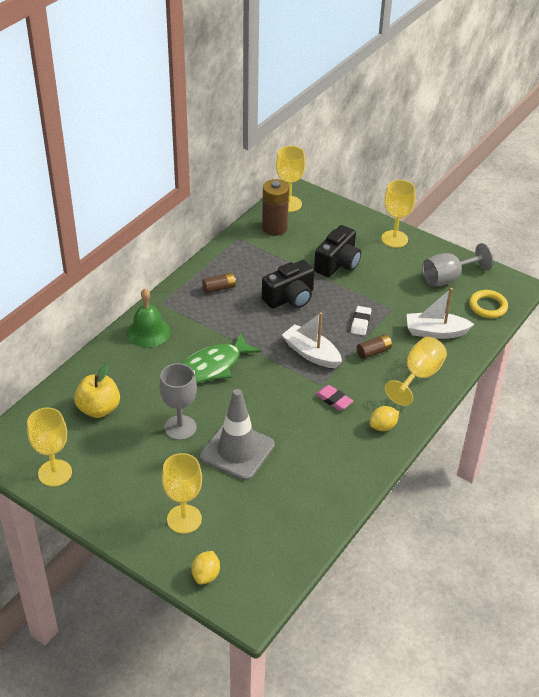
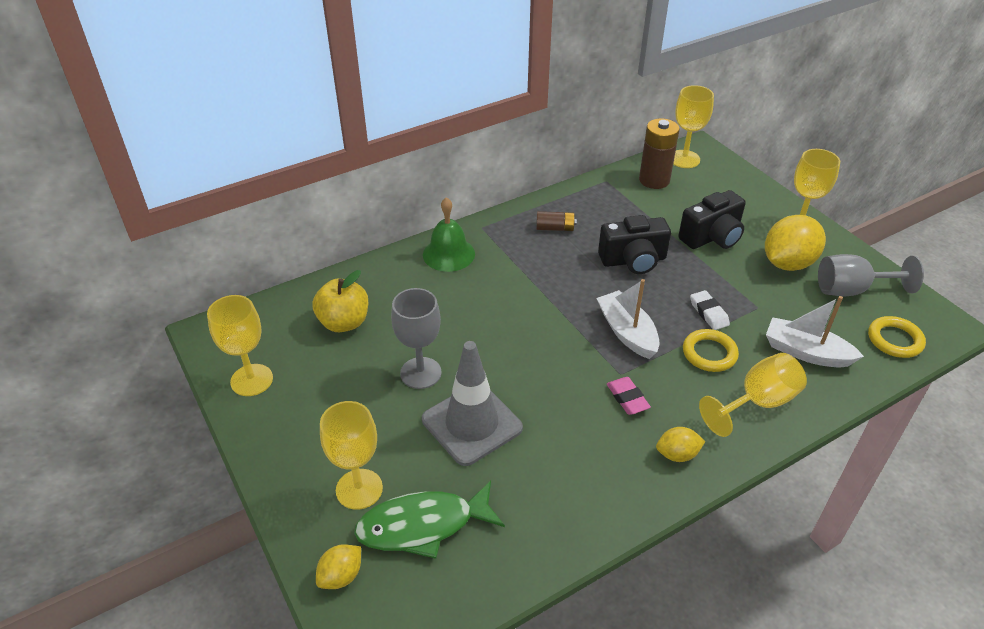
camera: 25 degrees right, 0 degrees up
(212, 366) = (498, 313): green fish -> green fish (423, 525)
(360, 323) = (708, 313): white eraser -> white eraser turned 60 degrees counterclockwise
(373, 352) = (709, 353): brown battery -> yellow ring
(398, 270) = (787, 263): none -> yellow lemon

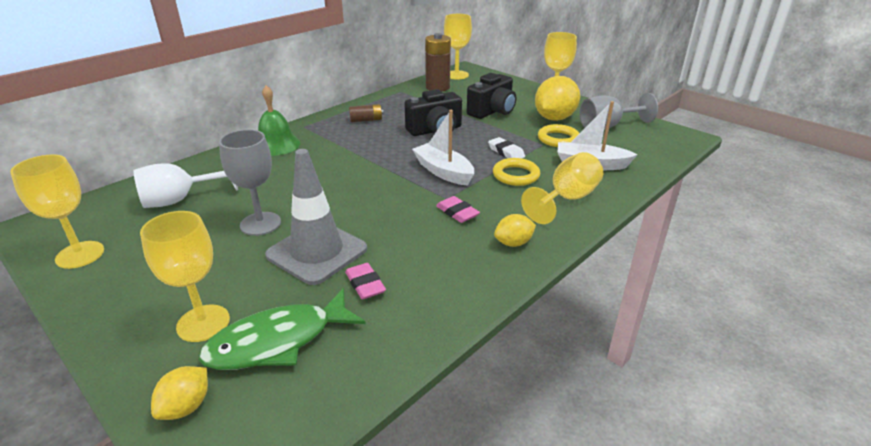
camera: 15 degrees left, 10 degrees down
(344, 322) = (180, 200): yellow apple -> white goblet
(512, 476) = (365, 284): none -> pink eraser
(894, 340) = (652, 149): yellow ring -> yellow ring (558, 139)

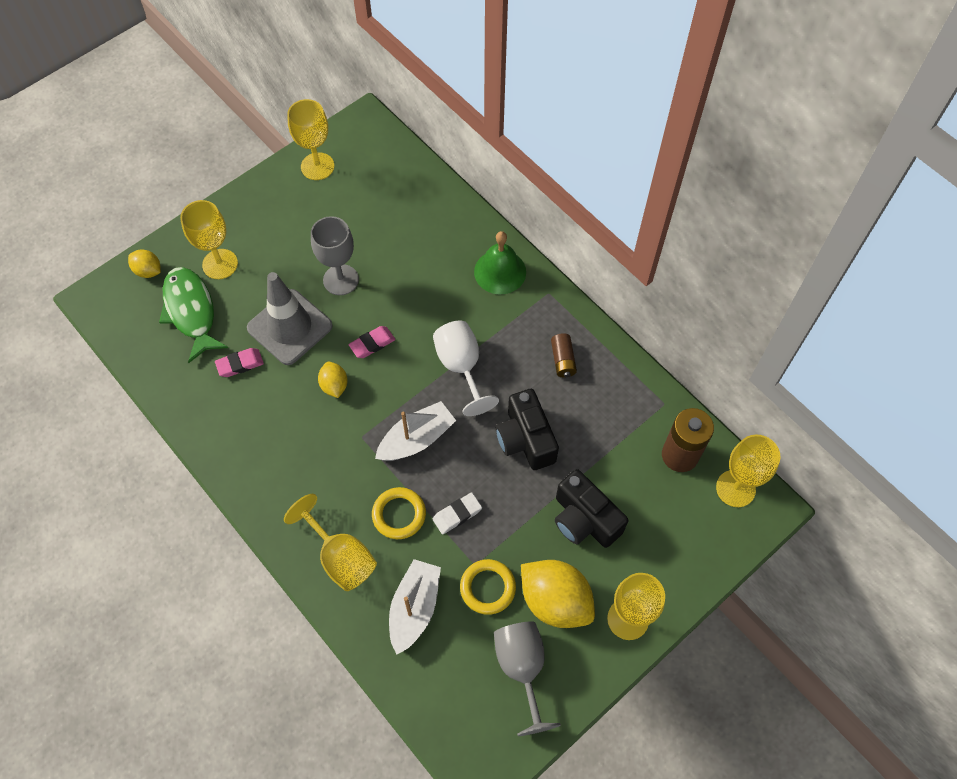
camera: 95 degrees right, 30 degrees up
(180, 200) = (391, 211): white goblet -> white goblet (461, 367)
(457, 213) = (332, 444): pink eraser -> pink eraser (372, 344)
(513, 243) = (273, 487): yellow lemon -> yellow lemon (334, 385)

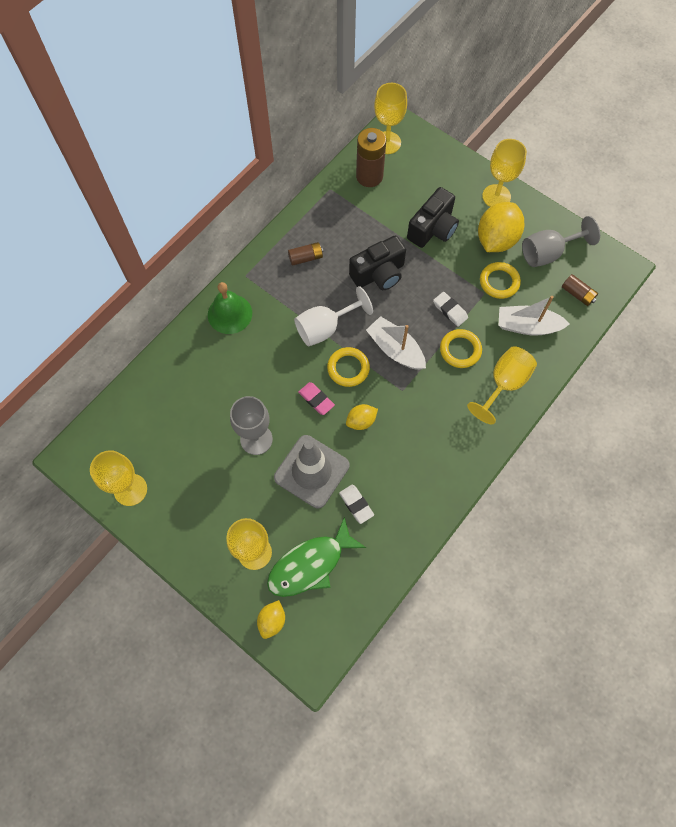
camera: 100 degrees left, 5 degrees up
(240, 364) = (356, 504): pink eraser -> white eraser
(403, 383) = (348, 368): none -> yellow ring
(449, 692) = (577, 294): none -> brown battery

